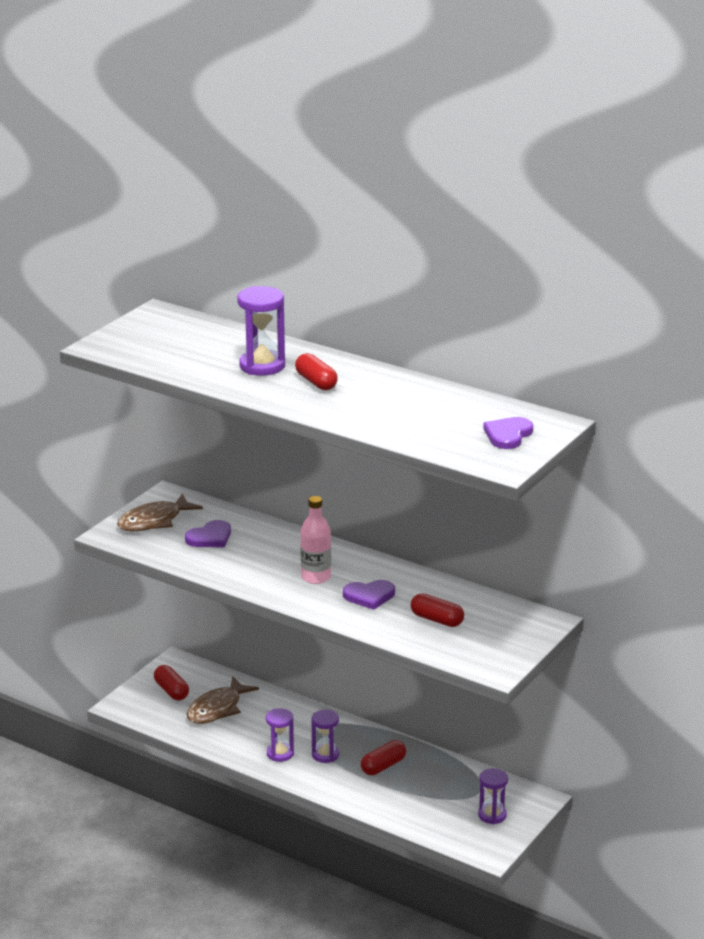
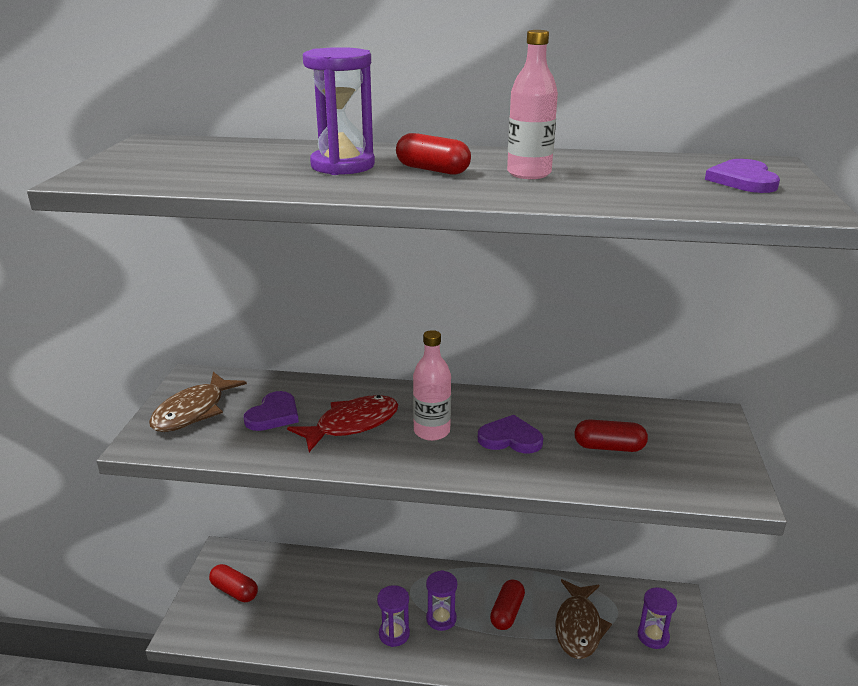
camera: 25 degrees left, 0 degrees up
(217, 709) = (296, 598): brown fish -> brown fish (578, 627)
(261, 558) = (352, 424): none -> red fish
(369, 596) = (510, 438): purple heart -> purple heart turned 135 degrees counterclockwise
(374, 399) = (529, 173): none -> pink bottle

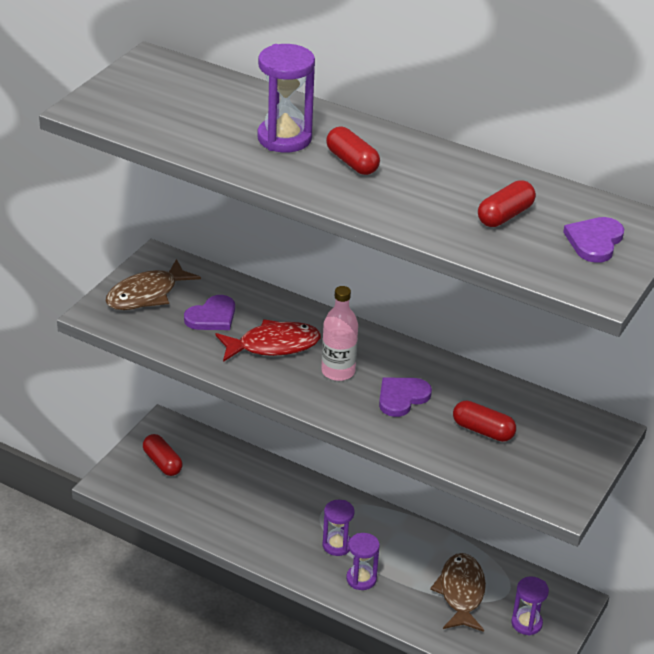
camera: 20 degrees right, 10 degrees up
(394, 634) = (287, 544): purple hourglass -> purple hourglass (361, 579)
(507, 612) = (401, 559): red capsule -> red capsule (505, 215)
(510, 438) = (402, 397): purple heart -> purple heart turned 75 degrees counterclockwise
(529, 173) = (425, 187): pink bottle -> none
(578, 627) = (461, 593): brown fish -> brown fish turned 150 degrees clockwise

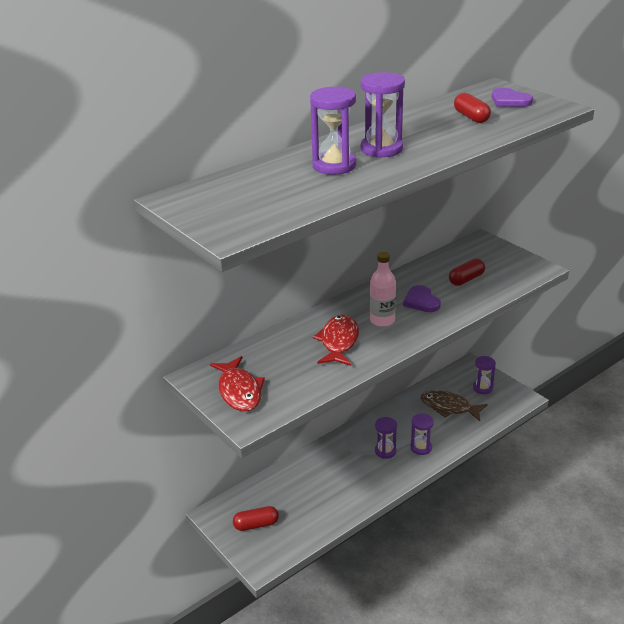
camera: 65 degrees left, 5 degrees down
(147, 294) = (239, 391): brown fish -> red fish
(212, 316) = (288, 363): purple heart -> none
(352, 162) = (381, 149): red capsule -> purple hourglass

